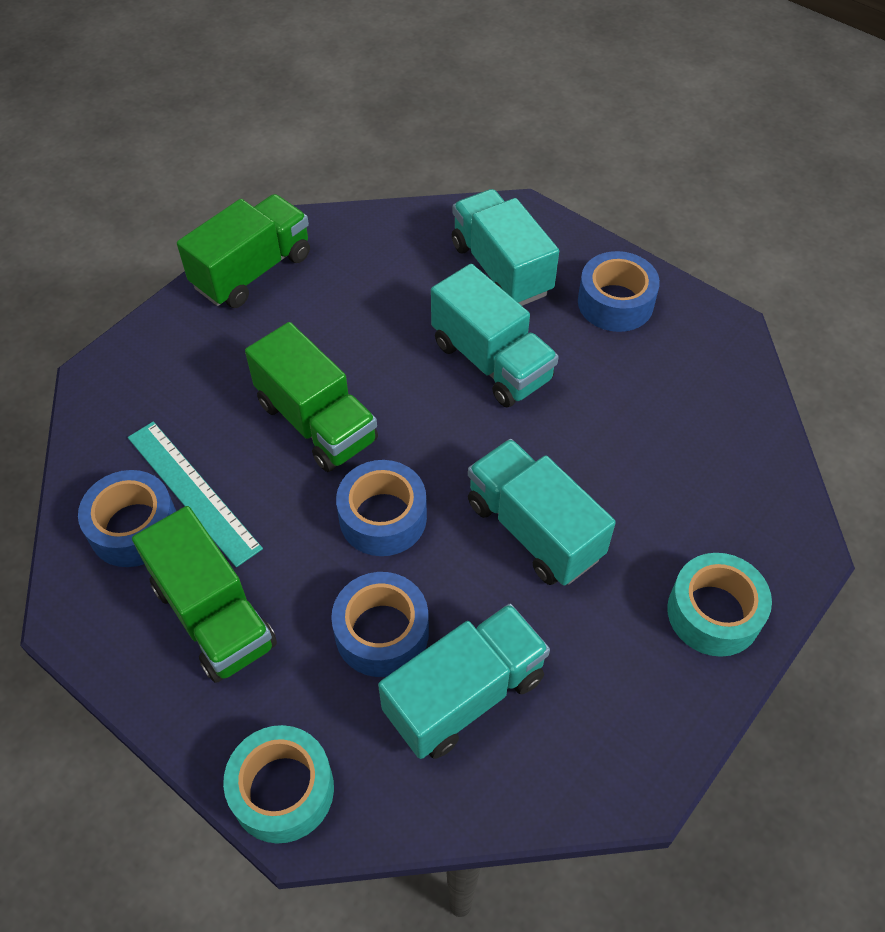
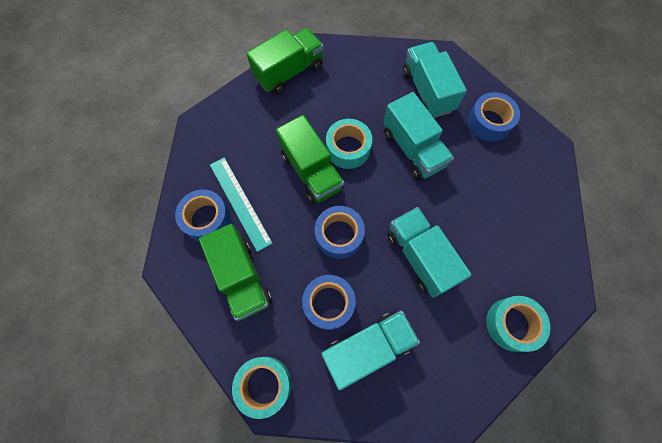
camera: 10 degrees right, 15 degrees up
(377, 376) = (348, 148): none -> turquoise tape

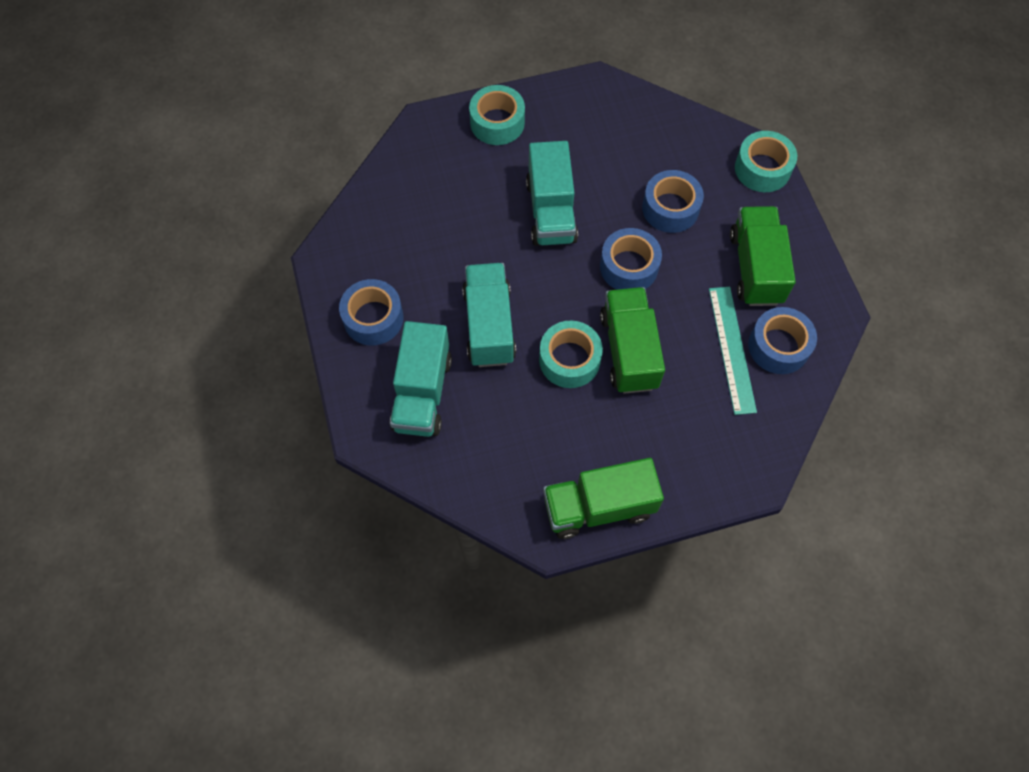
camera: 155 degrees left, 5 degrees down
(367, 348) = (649, 158): turquoise truck -> none

